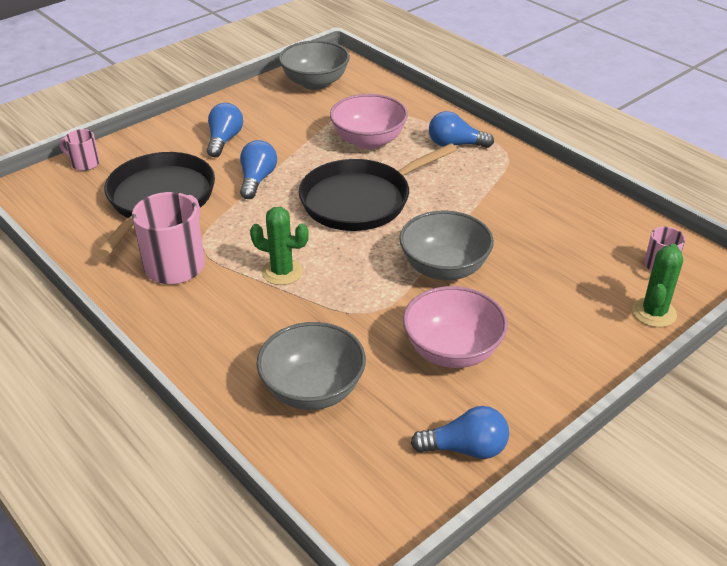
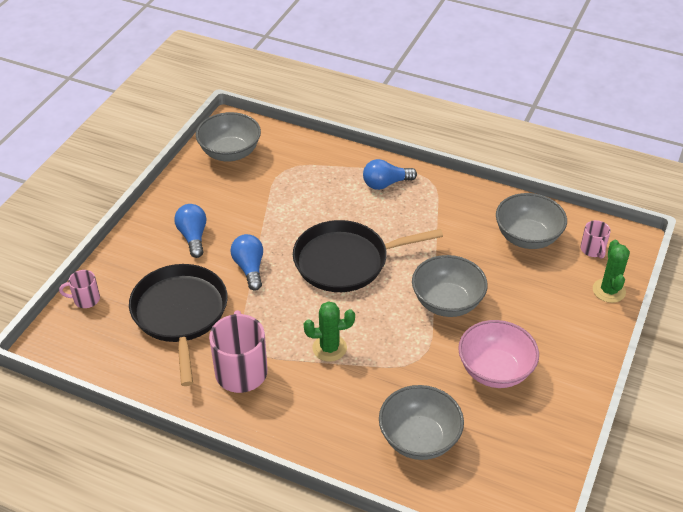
camera: 25 degrees left, 5 degrees up
(360, 200) = (346, 261): black pan -> black pan turned 45 degrees clockwise
(368, 141) = (315, 200): pink bowl -> none
(466, 448) = (549, 443): blue light bulb -> none
(585, 233) = (527, 237): none -> grey bowl

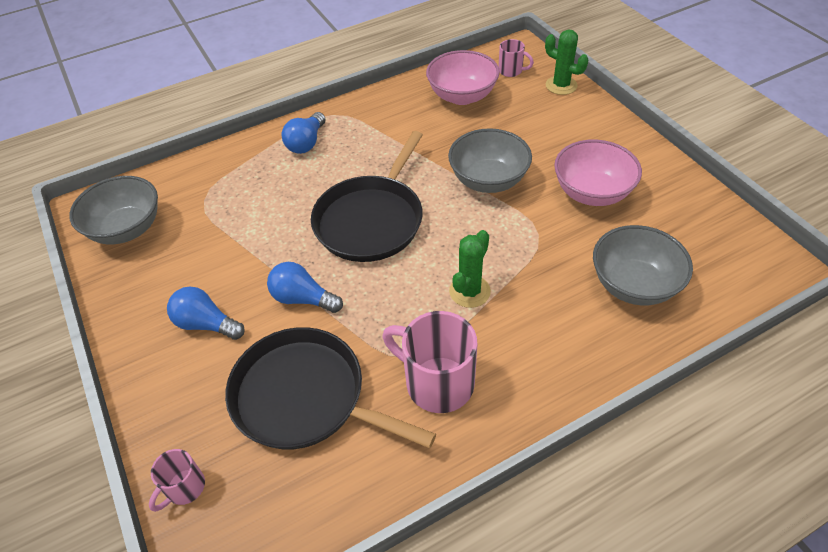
camera: 50 degrees left, 5 degrees up
(527, 237) = (462, 96): grey bowl -> pink bowl

